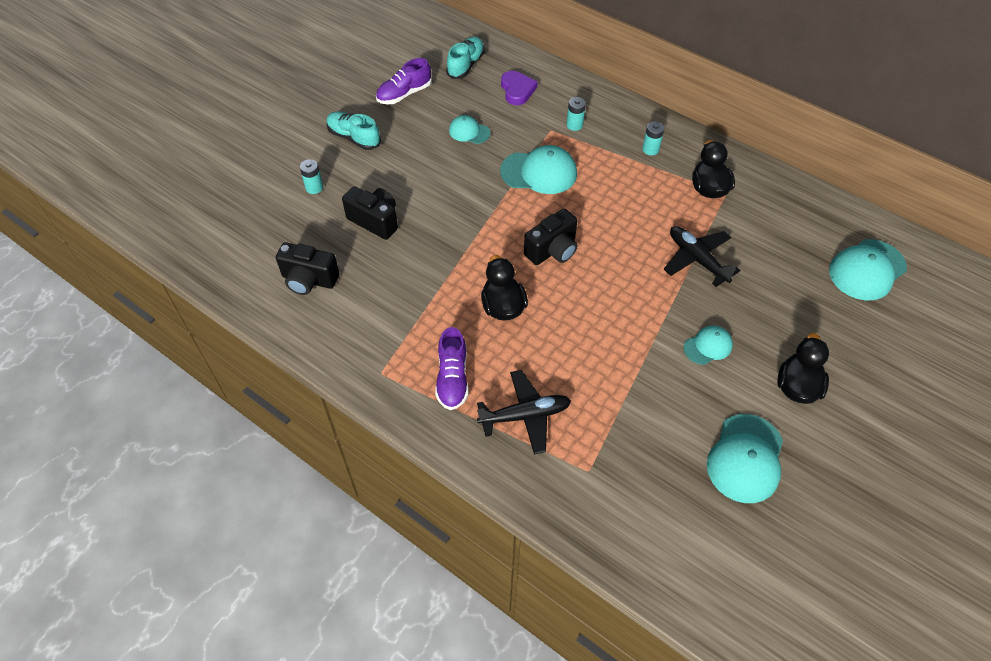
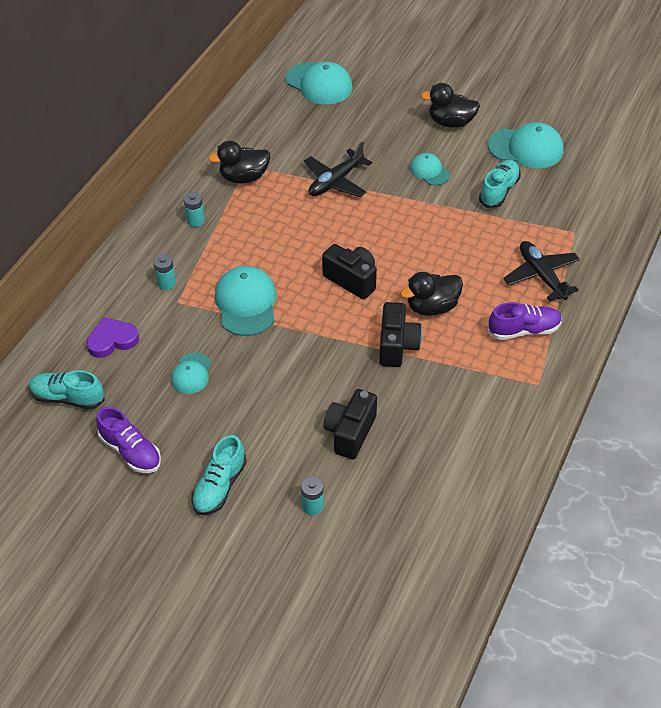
camera: 100 degrees left, 5 degrees down
(309, 280) = (449, 473): black camera -> black camera (397, 346)
(668, 408) = (499, 191): none -> turquoise shoe

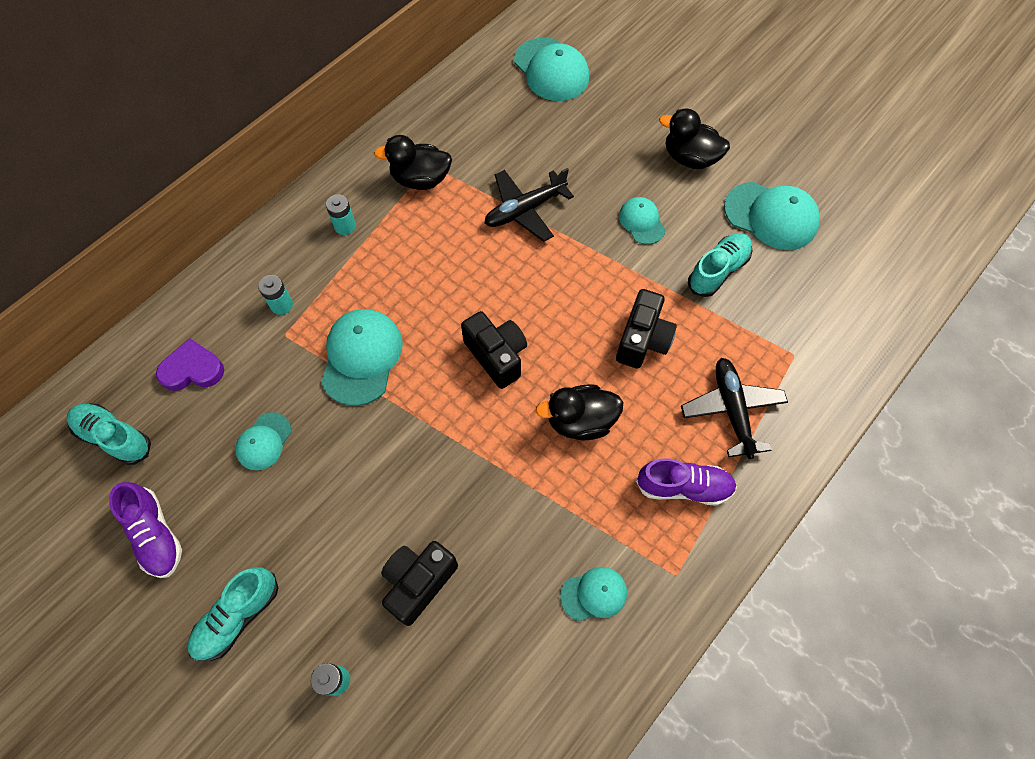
camera: 15 degrees right, 15 degrees up
(397, 346) = (519, 467): black camera -> black camera (642, 340)
(483, 409) = (594, 594): none -> turquoise cap

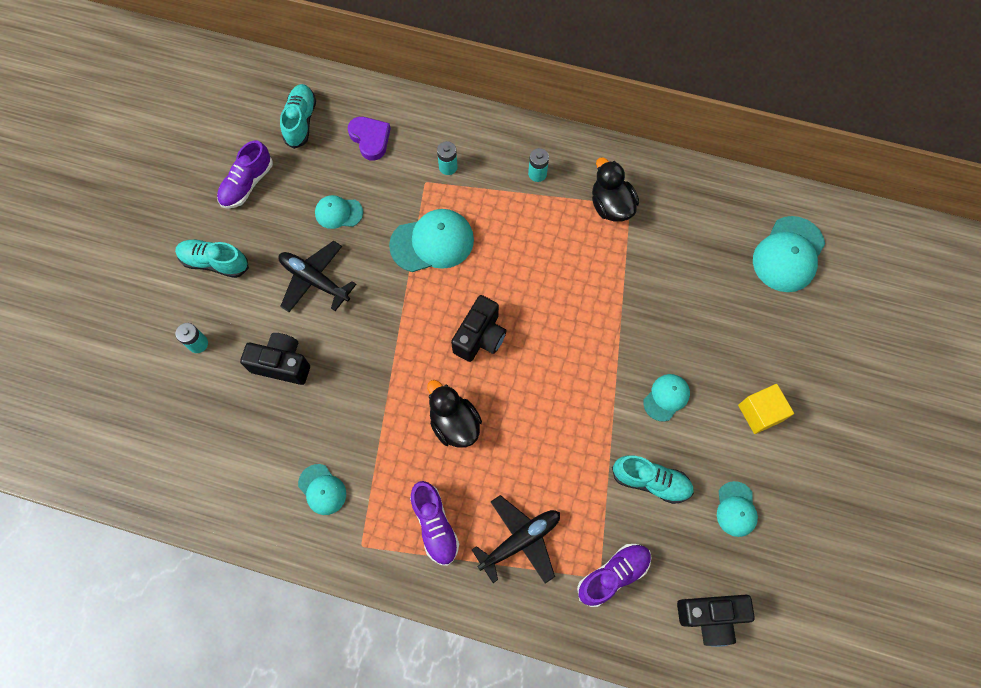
camera: 65 degrees right, 5 degrees up
(524, 210) = (625, 298): black plane -> black plane (314, 280)
(642, 340) = (549, 443): black camera -> black camera (710, 617)
(690, 158) = (760, 413): black duck -> yellow cube
(771, 216) = (736, 509): turquoise cap -> turquoise cap, size x0.57
(796, 342) = (613, 575): none -> purple shoe

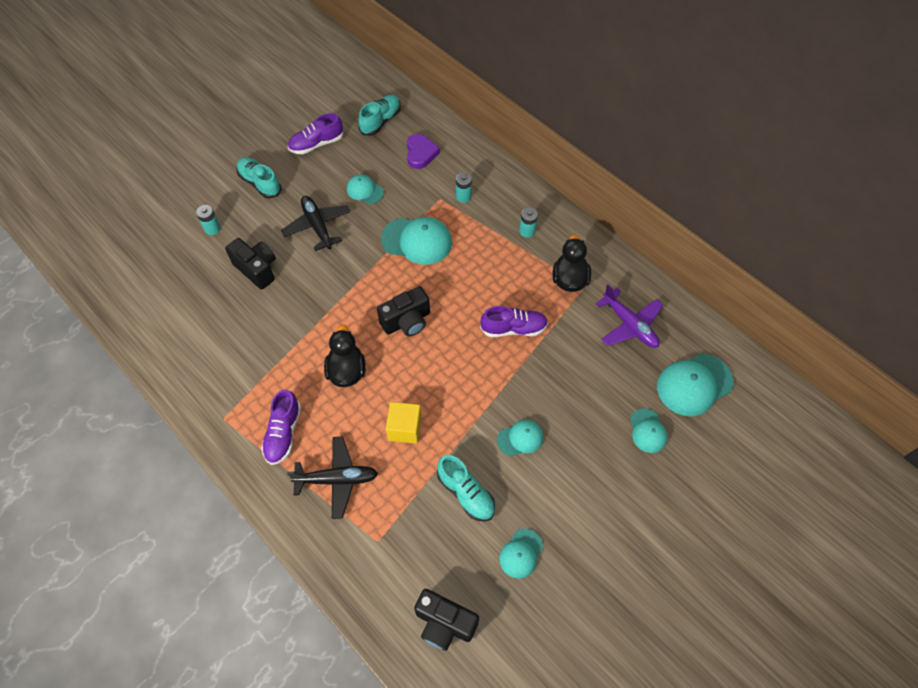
camera: 30 degrees right, 10 degrees down
(322, 489) = (224, 366): turquoise cap -> turquoise cap (647, 431)
(613, 575) = (389, 545): purple shoe -> purple shoe (513, 328)
(696, 224) = (629, 325): none -> purple plane
(760, 413) = (590, 491): yellow cube -> yellow cube (405, 428)

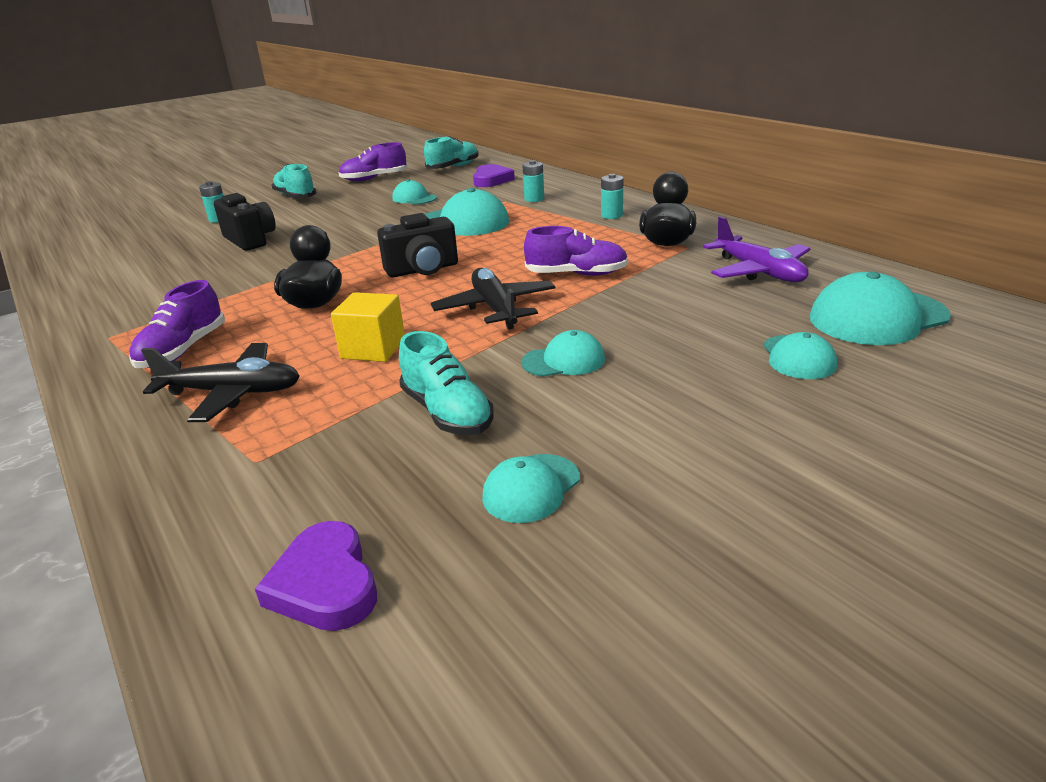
camera: 10 degrees right, 30 degrees down
(317, 226) = (344, 216): black plane -> black plane (495, 308)
(444, 623) = (325, 584): black camera -> purple heart

